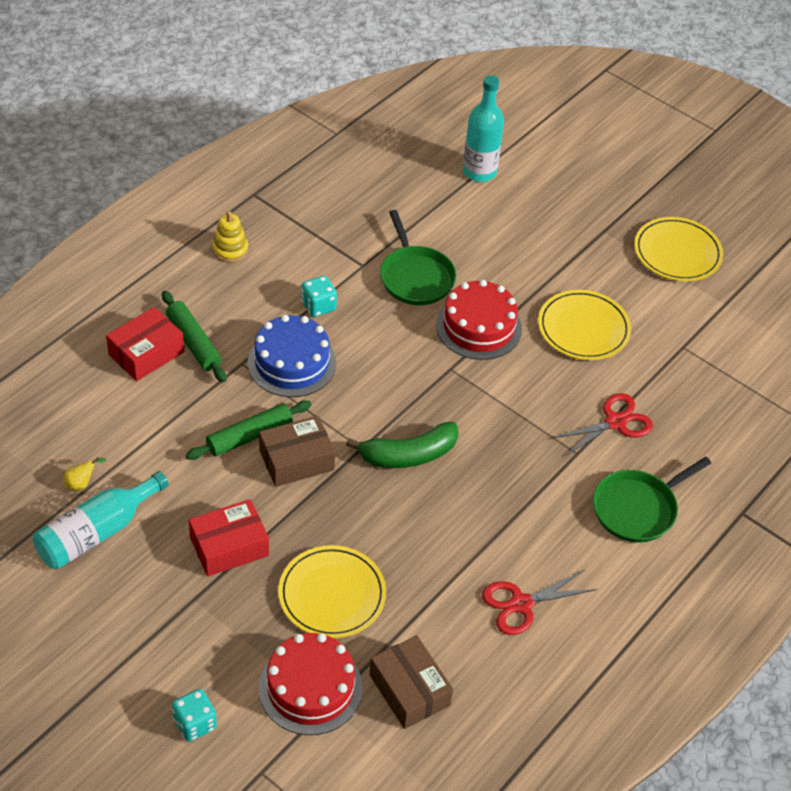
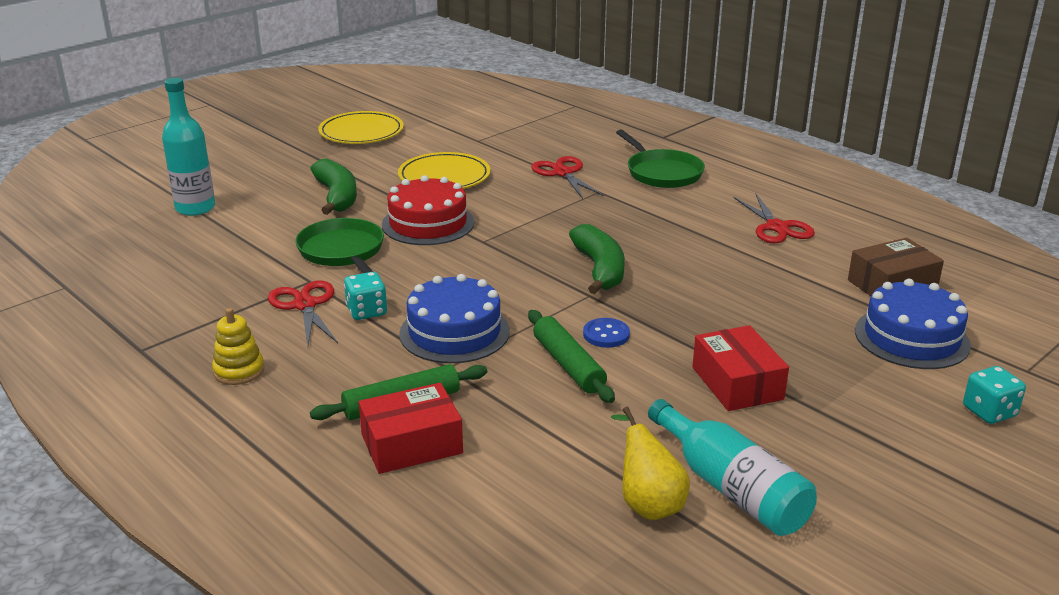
camera: 80 degrees left, 20 degrees down
(81, 484) = (648, 503): yellow pear -> yellow pear, size x1.80
(146, 353) = (411, 444): red box -> red box turned 75 degrees counterclockwise
(296, 460) = (606, 334): brown box -> blue button
(310, 688) = (911, 338): red cake -> blue cake
(324, 269) = (305, 305): none -> red scissors
(332, 594) = (790, 320): yellow plate -> none
(415, 277) = (342, 251): green pan -> green pan turned 105 degrees counterclockwise
(521, 257) = (337, 197): none -> green banana

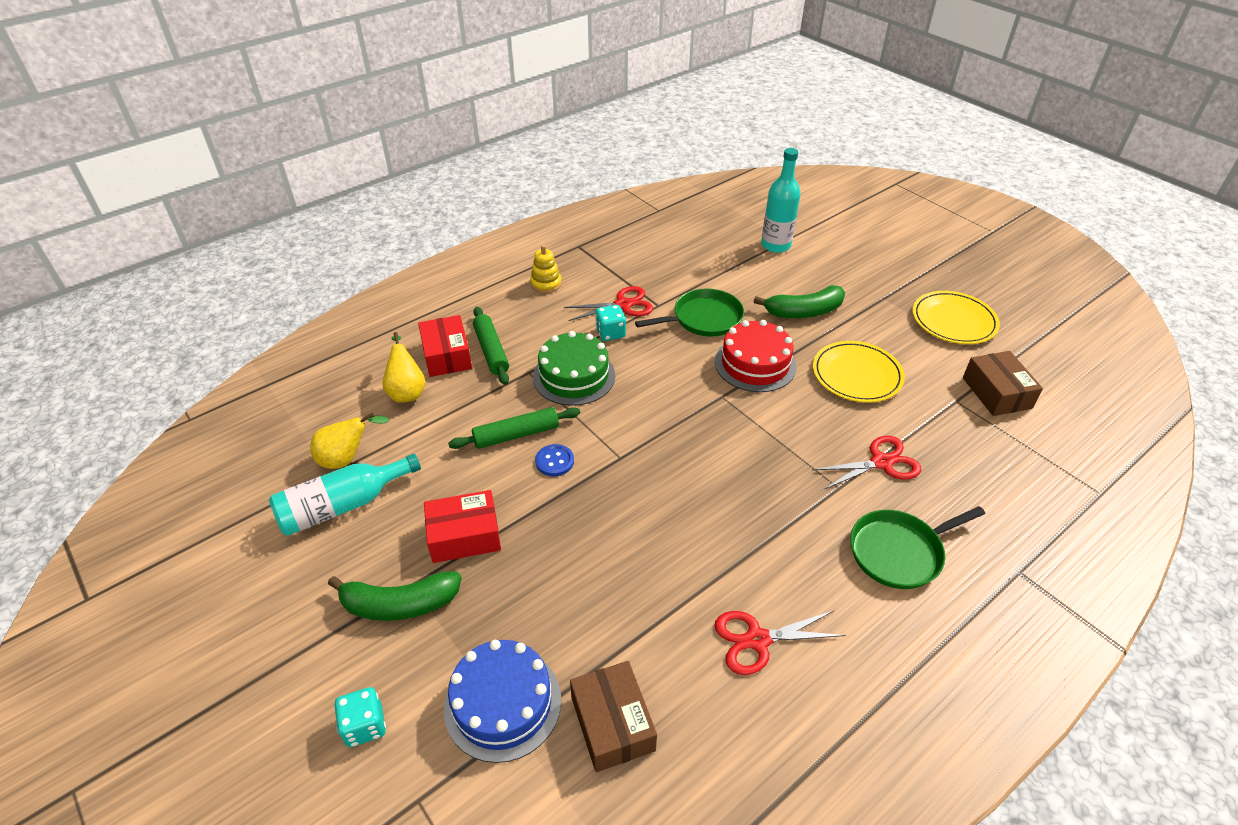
camera: 95 degrees right, 15 degrees up
(454, 332) = (574, 376): blue cake -> green cake
(466, 125) = (996, 393): none -> brown box
(497, 470) = (407, 391): none -> yellow pear
(600, 269) = (665, 469): green banana -> green banana (400, 604)

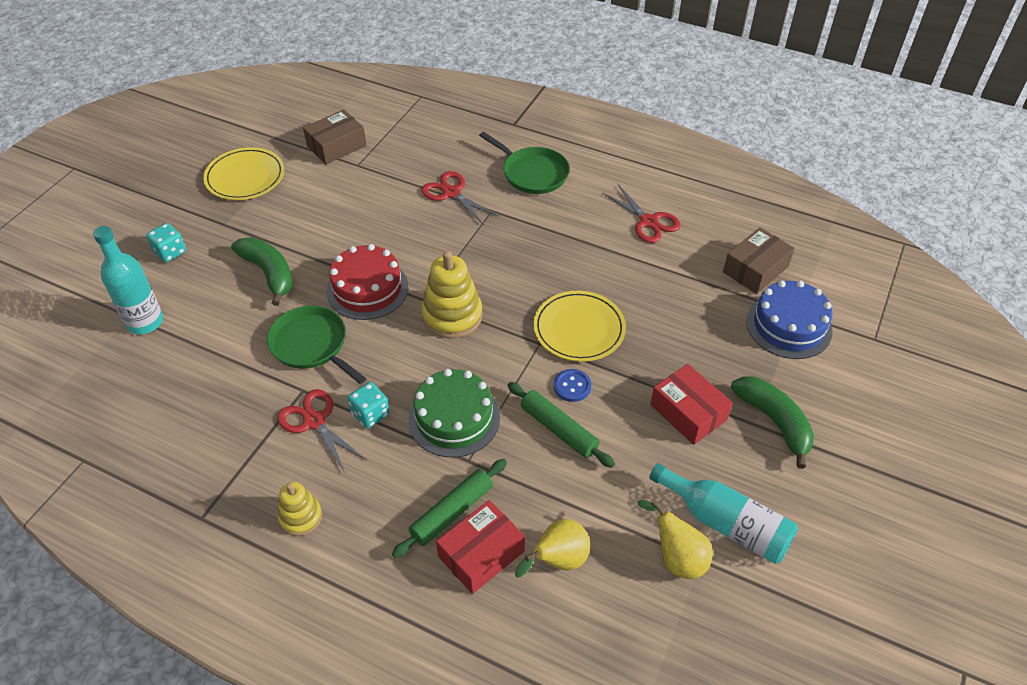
camera: 115 degrees left, 5 degrees up
(365, 726) = (864, 390): turquoise dice -> turquoise dice (170, 252)
(690, 408) = (452, 316): none -> yellow stacking toy
(856, 375) = (351, 222): yellow plate -> yellow plate (579, 329)

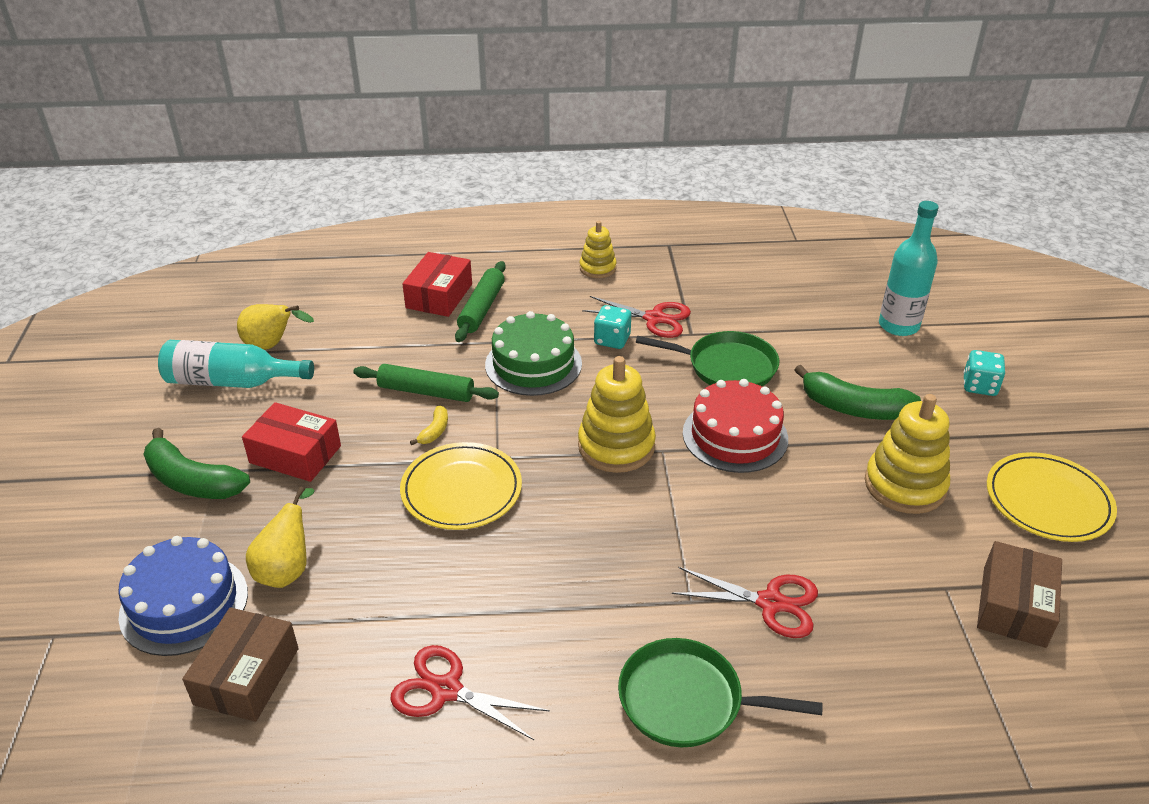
camera: 150 degrees right, 10 degrees down
(307, 216) = (905, 485): none -> yellow stacking toy
(557, 561) = (374, 312): yellow pear -> yellow pear (287, 569)
(572, 386) = (434, 431): blue button -> yellow banana

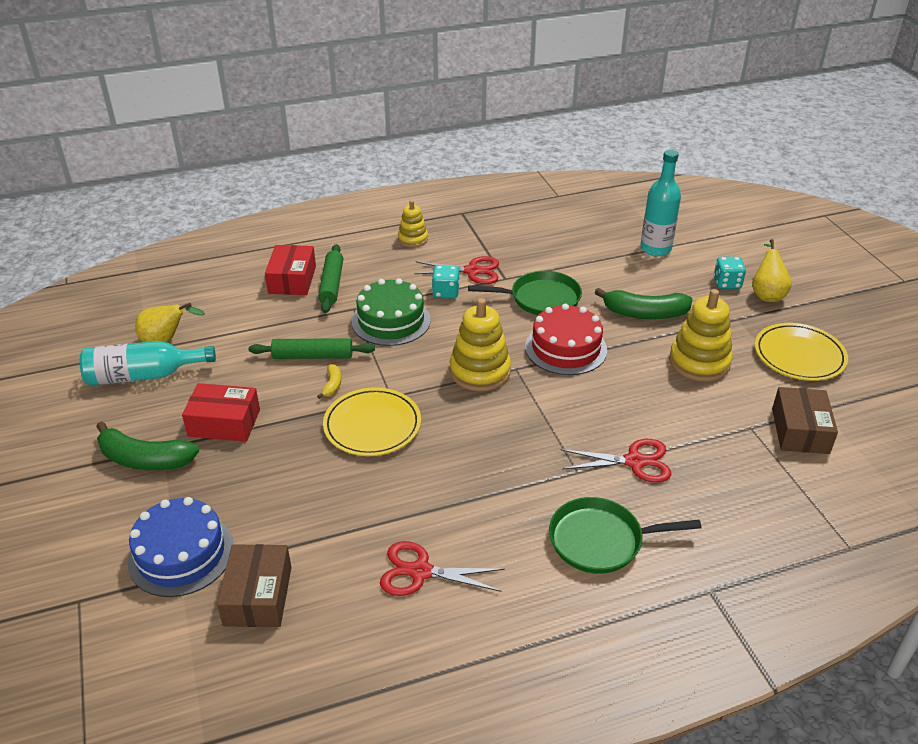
camera: 15 degrees left, 0 degrees up
(287, 569) = (256, 510): yellow pear -> yellow pear (766, 294)

